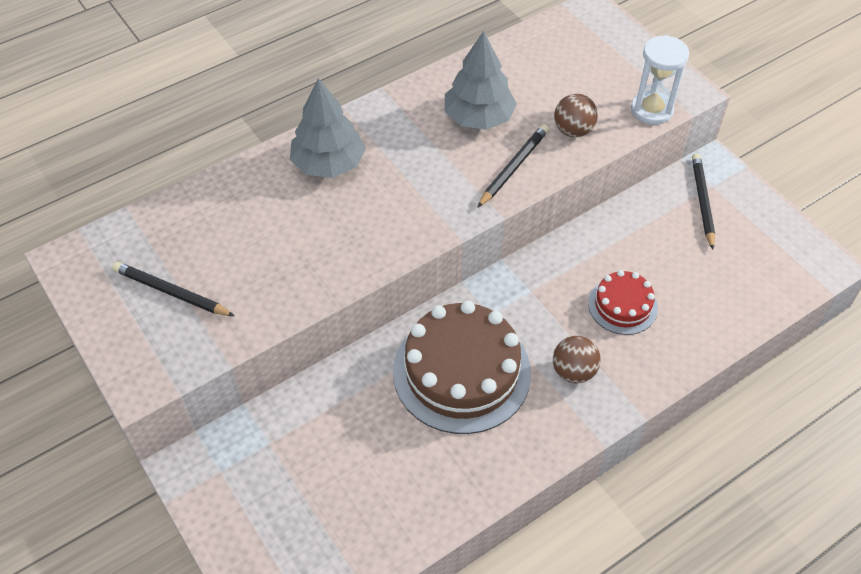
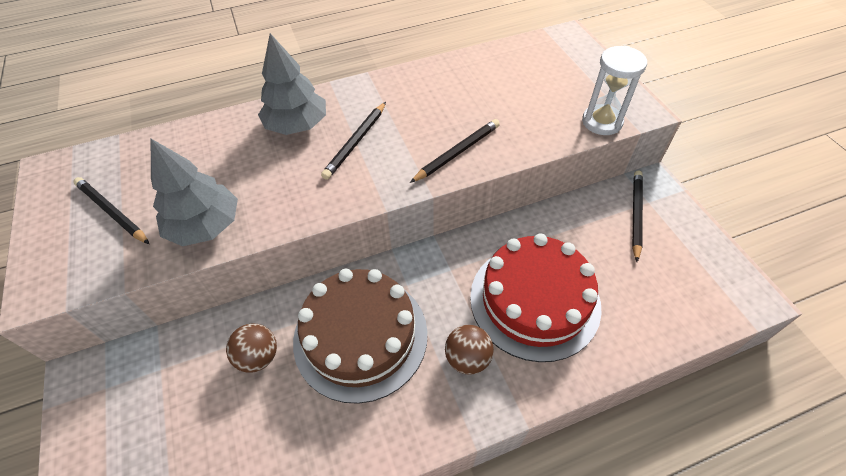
camera: 15 degrees right, 0 degrees up
(402, 173) = (356, 142): none -> black pencil
(478, 117) = (441, 106): grey tree -> grey tree (205, 226)
(573, 130) = (522, 129): brown ball -> brown ball (258, 357)
(622, 305) = (534, 300): red cake -> red cake, size x1.91

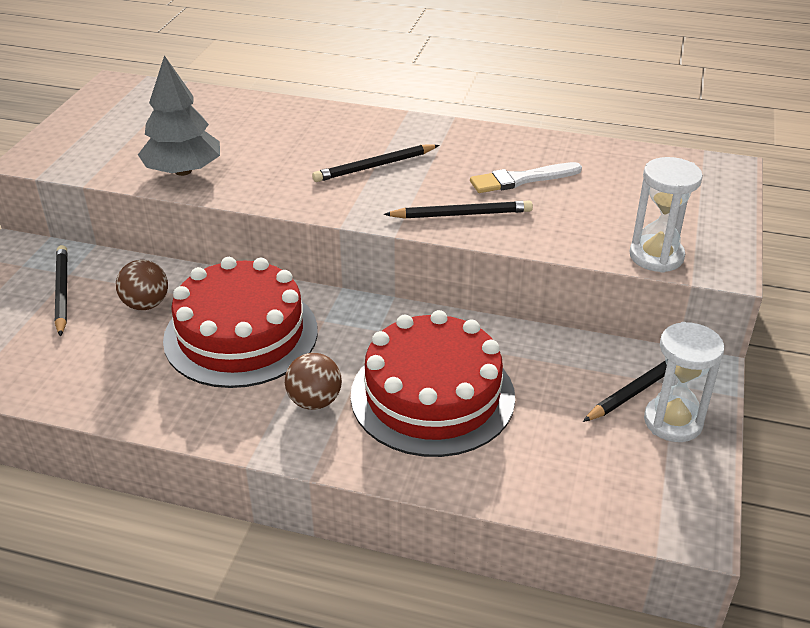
camera: 35 degrees right, 15 degrees down
(112, 212) = (127, 132): black pencil -> black pencil (62, 292)
(297, 125) = (338, 132): grey tree -> none
(360, 336) = (241, 335): brown cake -> red cake
(465, 103) = (521, 179): none -> white brush
(674, 229) = (673, 421): none -> white hourglass

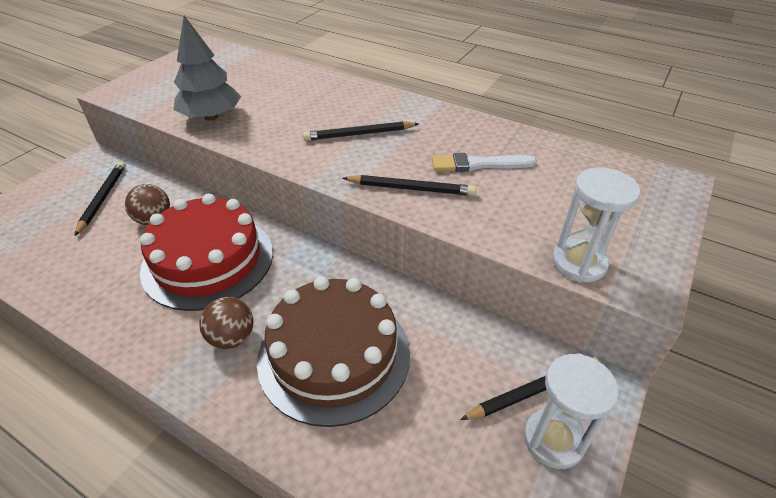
camera: 15 degrees right, 5 degrees up
(432, 395) = (334, 355): red cake -> brown cake

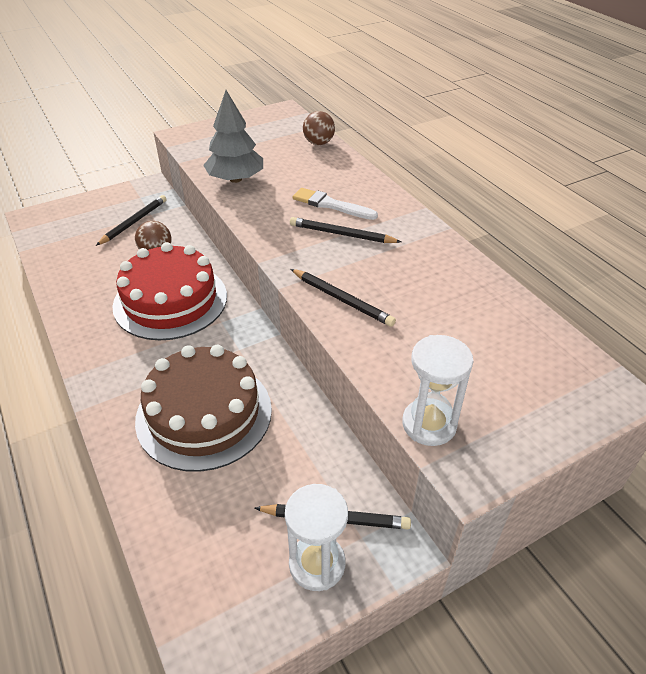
camera: 30 degrees right, 0 degrees up
(232, 338) = (144, 367): brown ball -> brown ball (318, 143)
(478, 164) = (423, 300): white brush -> white brush (331, 205)

